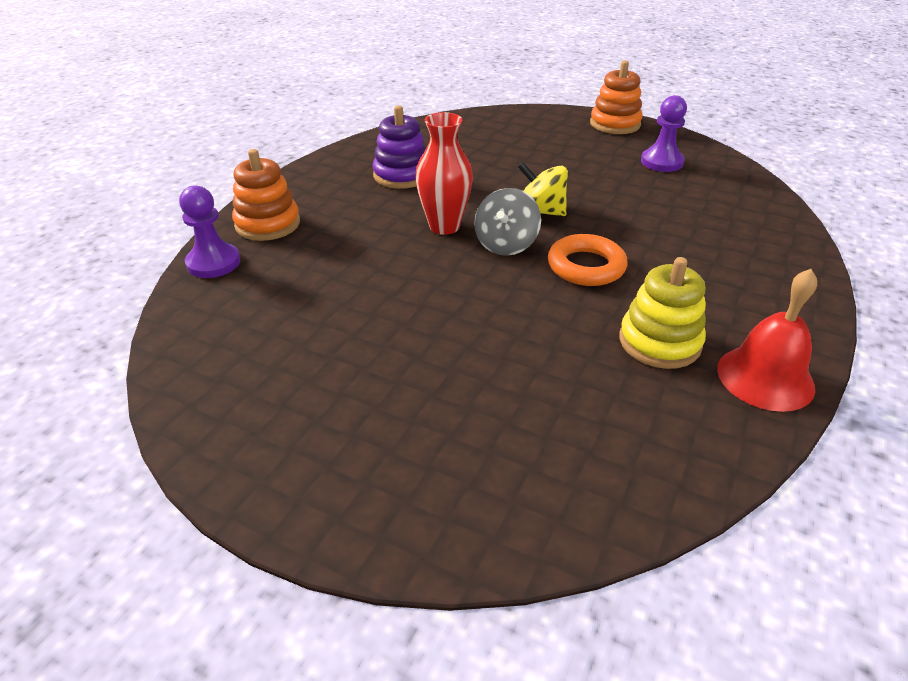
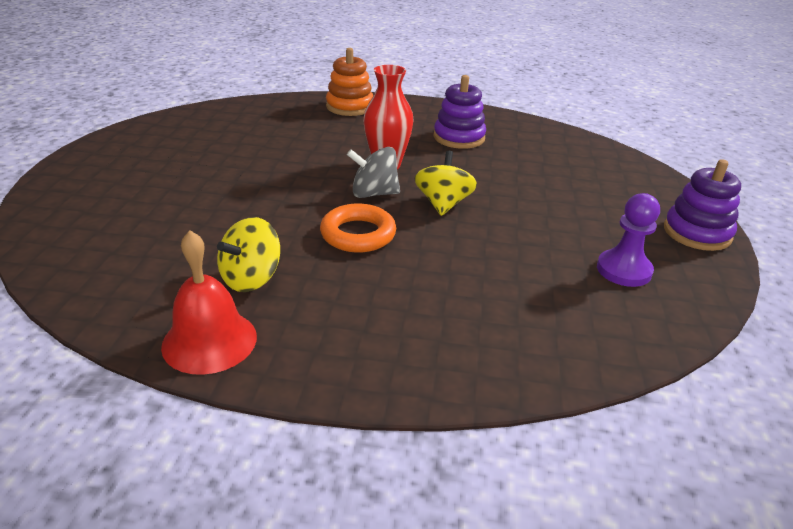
camera: 70 degrees right, 5 degrees down
(213, 263) = (294, 101): purple pawn -> none
(615, 124) = (697, 233): orange stacking toy -> purple stacking toy
(659, 342) = (251, 278): yellow stacking toy -> yellow spinning top

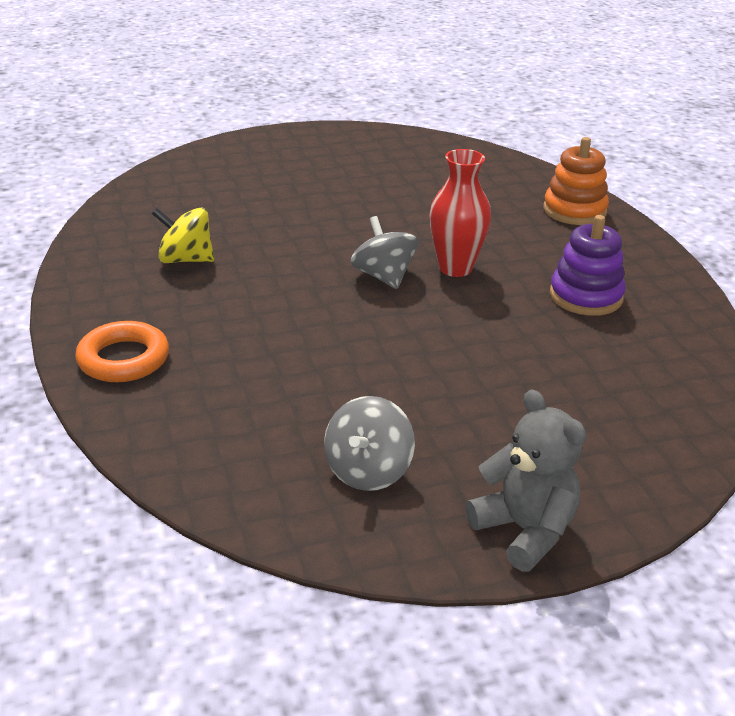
camera: 65 degrees right, 0 degrees up
(209, 341) = (95, 268): red bell -> none
(358, 234) = (297, 288): orange ring -> orange ring (123, 359)
(443, 204) = (403, 321): yellow spinning top -> none
(624, 270) = (368, 471): purple pawn -> grey spinning top
(697, 233) = (525, 530): purple stacking toy -> grey teddy bear

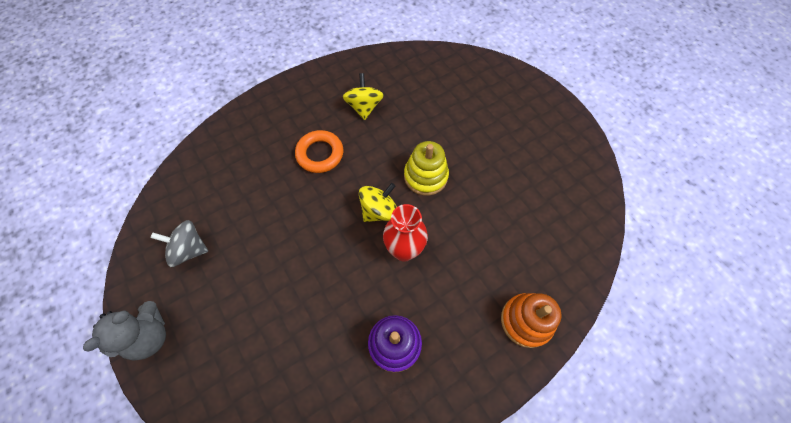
camera: 75 degrees right, 30 degrees up
(123, 359) = (262, 117): orange ring -> orange ring (320, 154)
(346, 233) = (425, 176): none -> yellow stacking toy
(384, 276) = (379, 210): grey spinning top -> yellow spinning top

